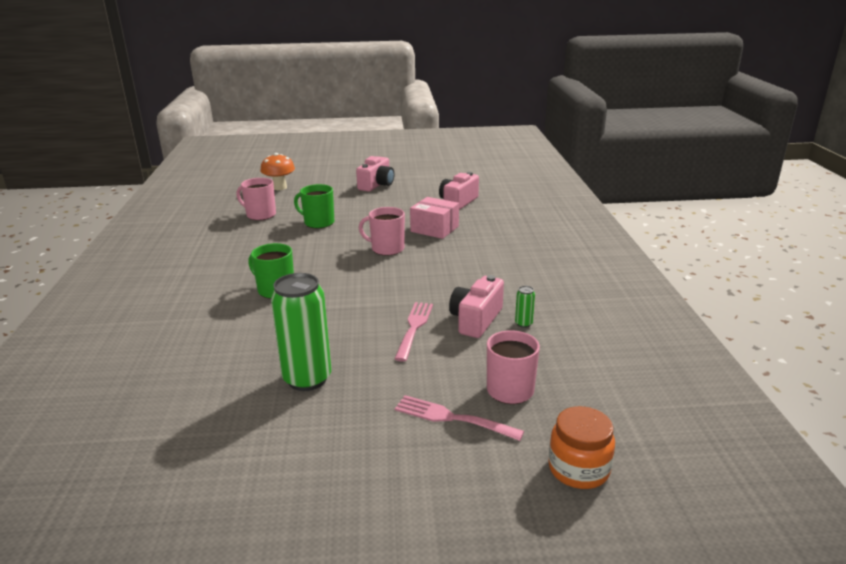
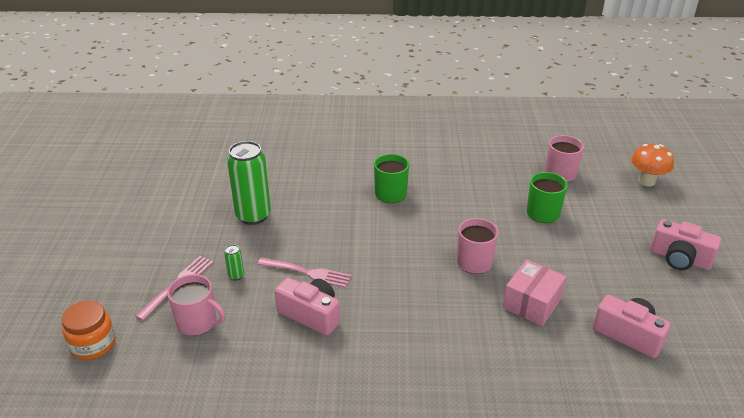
camera: 95 degrees right, 10 degrees up
(523, 324) = (295, 349): green can -> green can (236, 276)

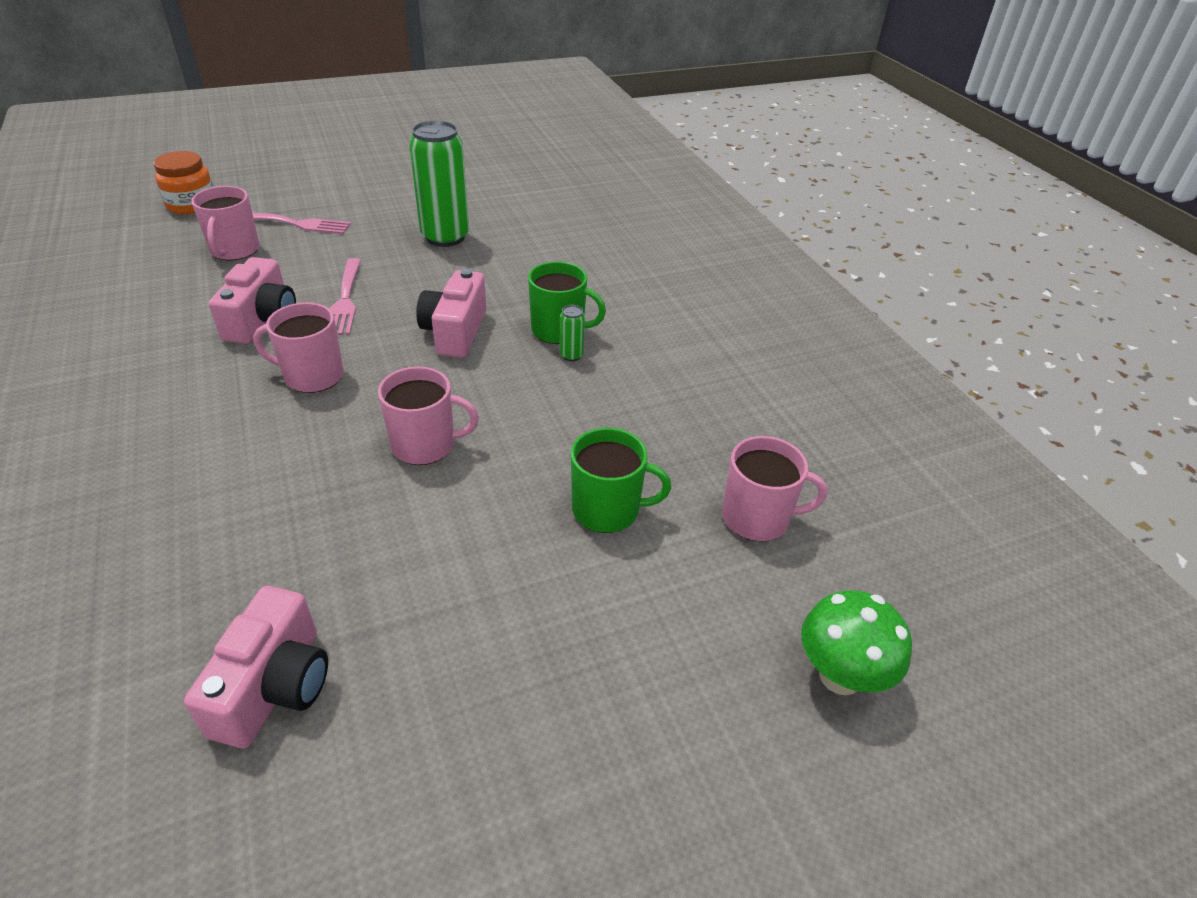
camera: 65 degrees right, 5 degrees up
(236, 276) = (323, 253): green can -> green can (571, 355)
(389, 297) = (312, 376): none -> pink mug
(532, 303) = (335, 530): pink box -> none
(646, 181) = (840, 676): orange mushroom -> green mushroom
(679, 259) = (559, 769): pink camera -> pink camera (455, 332)

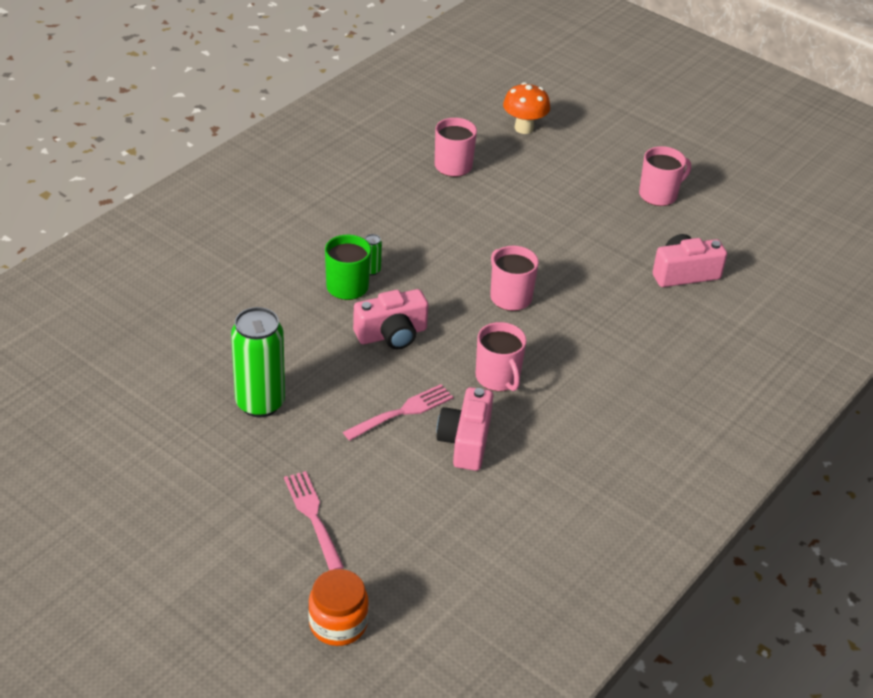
camera: 120 degrees left, 0 degrees up
(234, 250) = (390, 527): pink mug -> pink mug (659, 195)
(262, 320) = (465, 442): pink camera -> pink camera turned 60 degrees counterclockwise
(607, 510) = (493, 214): green mug -> none
(840, 676) = (524, 128): green mushroom -> orange mushroom

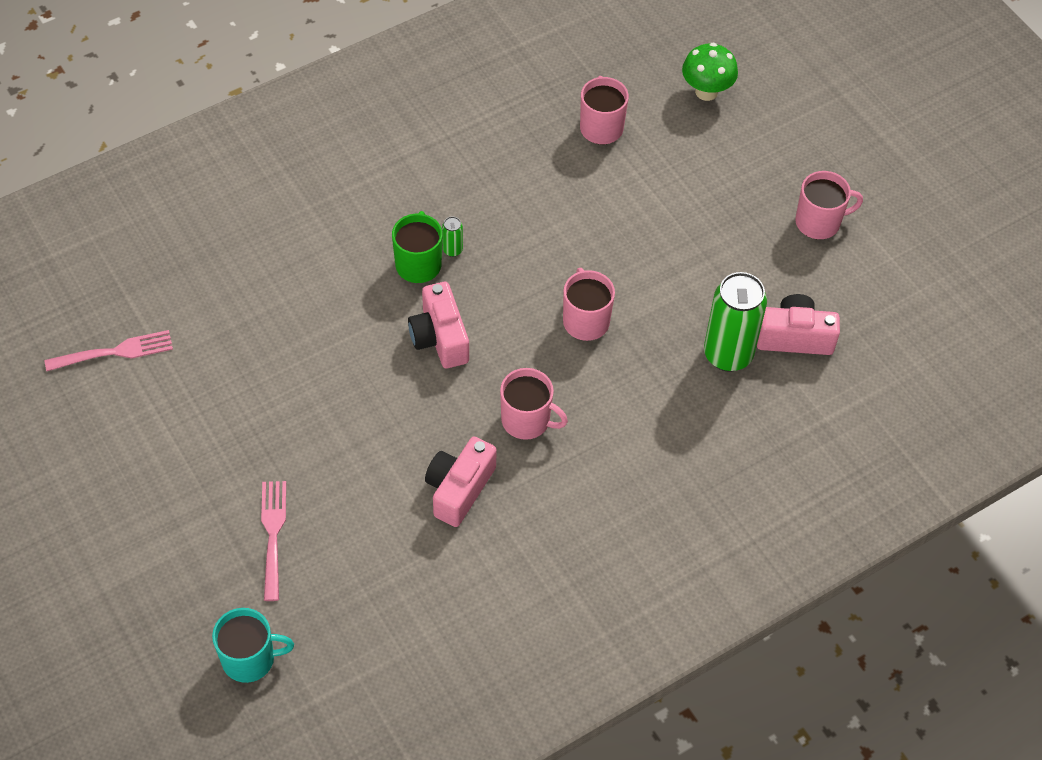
camera: 20 degrees right, 15 degrees up
(260, 403) = (273, 388): green can -> green can (728, 354)
(338, 624) = (250, 659): orange jar -> turquoise mug
(392, 334) = (439, 338): pink camera -> pink camera turned 75 degrees clockwise
(402, 412) = (409, 437): pink fork -> pink fork (114, 352)
(498, 378) = (527, 420): pink mug -> pink mug turned 60 degrees counterclockwise
(524, 128) = (706, 92): orange mushroom -> green mushroom

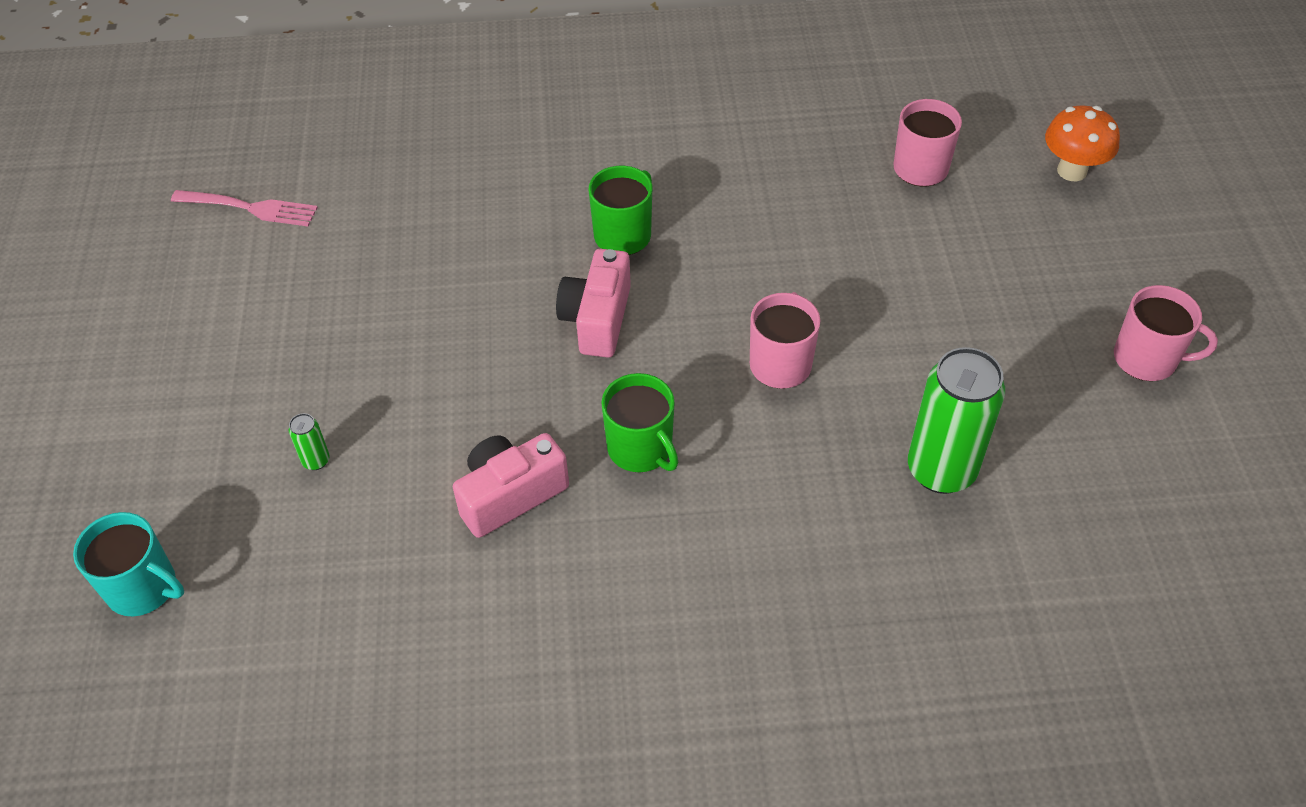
camera: 30 degrees right, 5 degrees down
(273, 535) = (269, 459): pink fork -> none
(452, 250) = (671, 234): green can -> green can (316, 461)
(527, 420) = (641, 449): pink mug -> green mug
(706, 92) = (1072, 171): green mushroom -> orange mushroom
(794, 337) = (1043, 483): pink camera -> none

